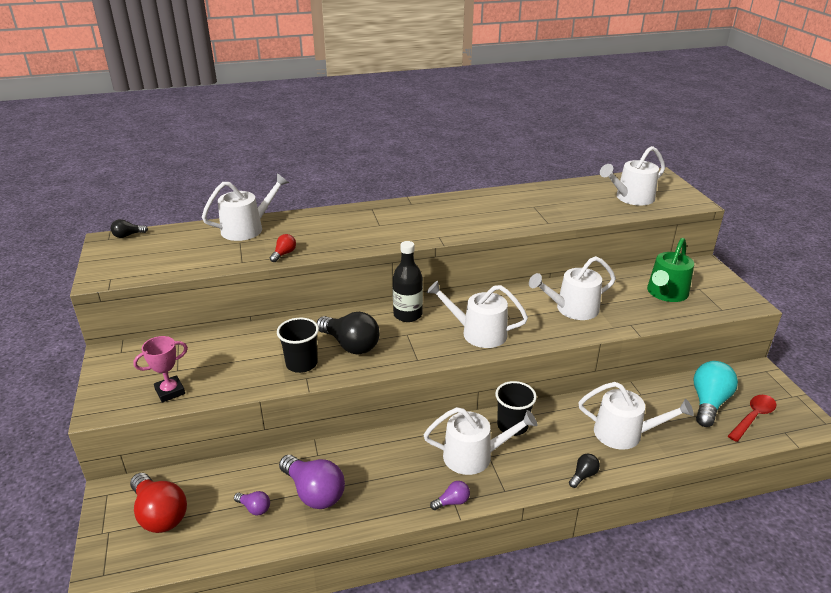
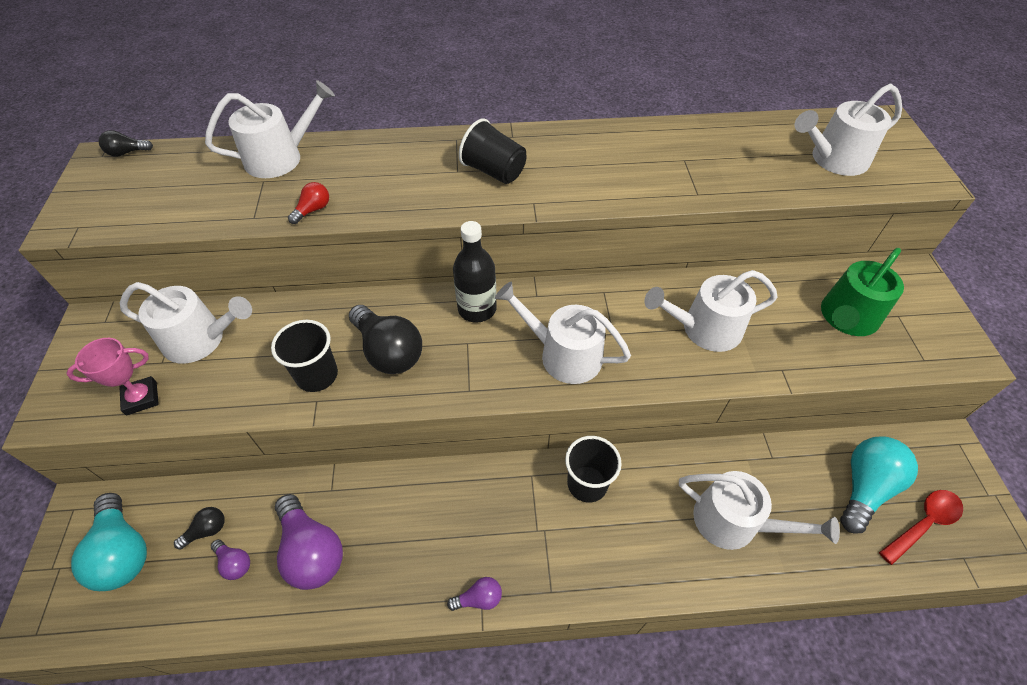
camera: 10 degrees right, 20 degrees up
(159, 514) = (123, 552): red light bulb -> turquoise light bulb
(405, 223) = (494, 171): none -> black cup
(474, 456) = (525, 526): white watering can -> white watering can (200, 340)
(583, 475) = (662, 585): black light bulb -> black light bulb (207, 530)

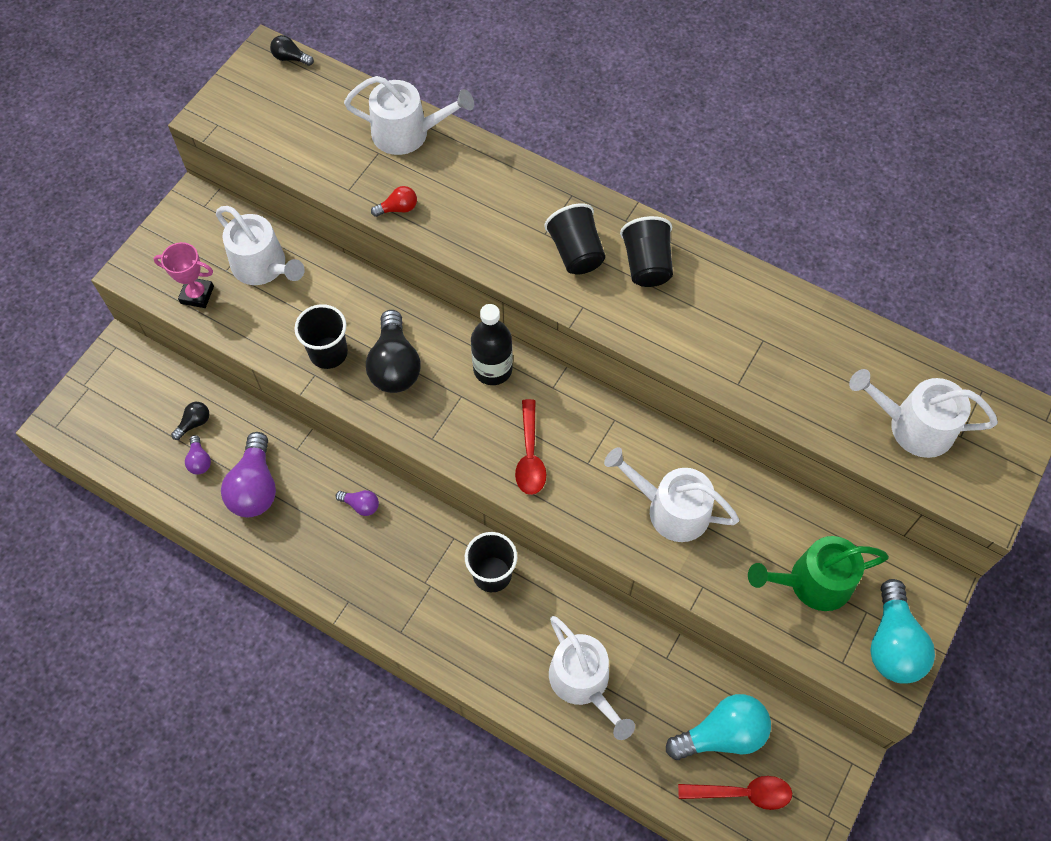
camera: 35 degrees right, 10 degrees up
(123, 552) = (133, 403): turquoise light bulb -> turquoise light bulb (892, 643)
(207, 530) = (194, 423): black light bulb -> black light bulb turned 45 degrees counterclockwise
(479, 598) = (346, 601): purple light bulb -> purple light bulb (361, 505)
(555, 155) = (646, 265): none -> black cup
(563, 354) = (530, 456): white watering can -> red spoon

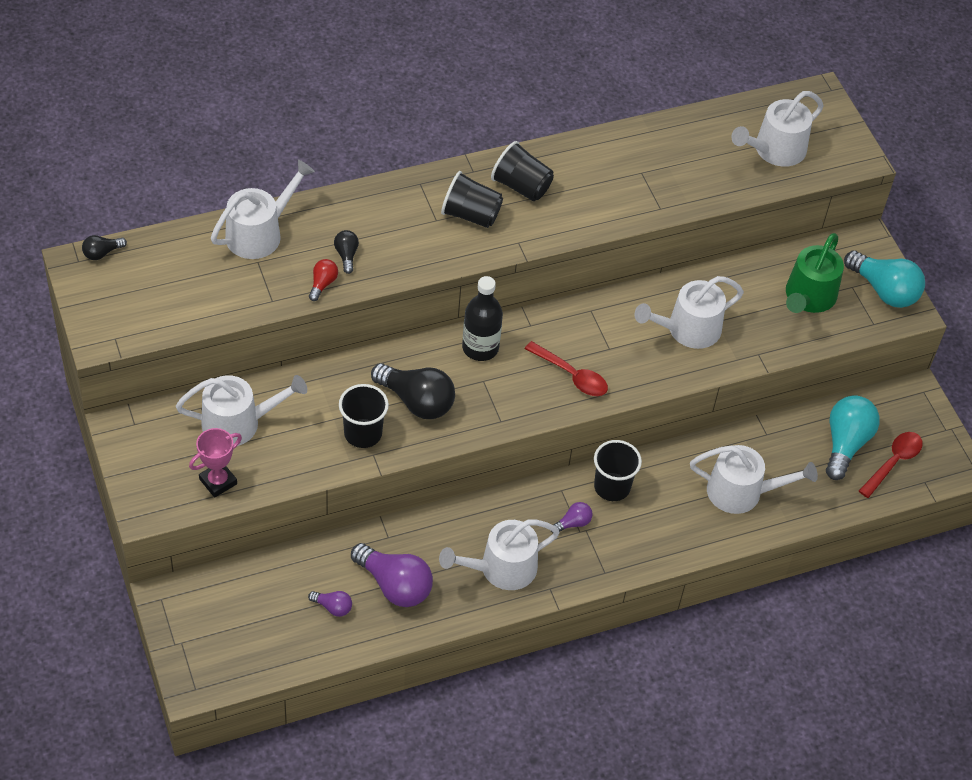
camera: 55 degrees left, 10 degrees down
(194, 423) = (294, 589): black light bulb -> black light bulb (346, 255)
(336, 551) = (501, 568): none -> white watering can
(361, 505) = (478, 528): purple light bulb -> purple light bulb (573, 523)

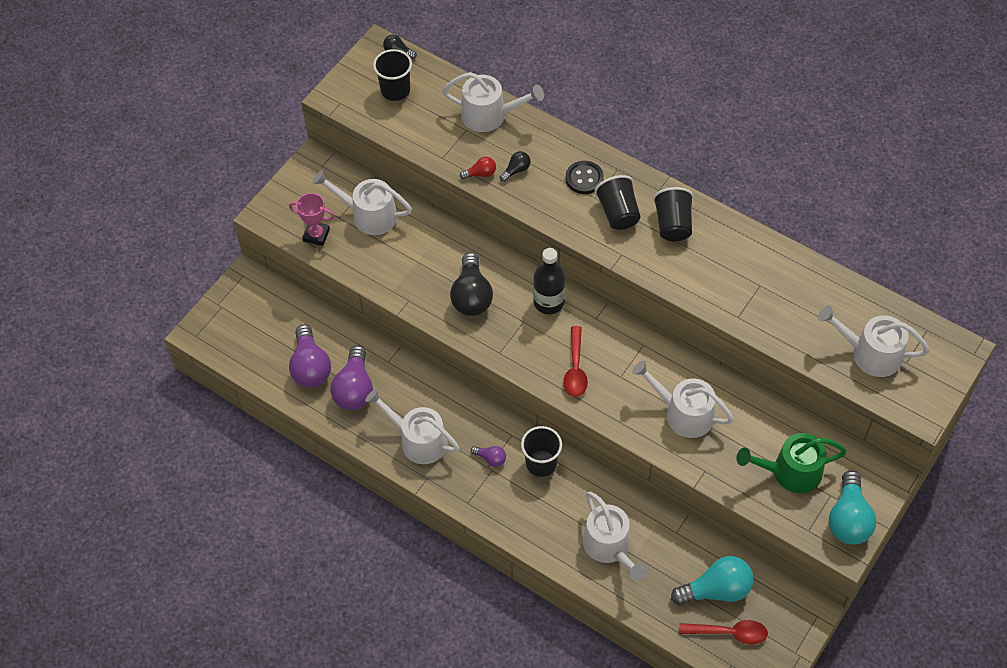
camera: 60 degrees right, 5 degrees up
(238, 423) = (369, 215): white watering can -> white watering can turned 150 degrees clockwise
(333, 607) = (310, 367): purple light bulb -> purple light bulb, size x2.07
(363, 433) = (419, 284): black cup -> black cup (395, 90)
(407, 213) = (584, 178): none -> black button

